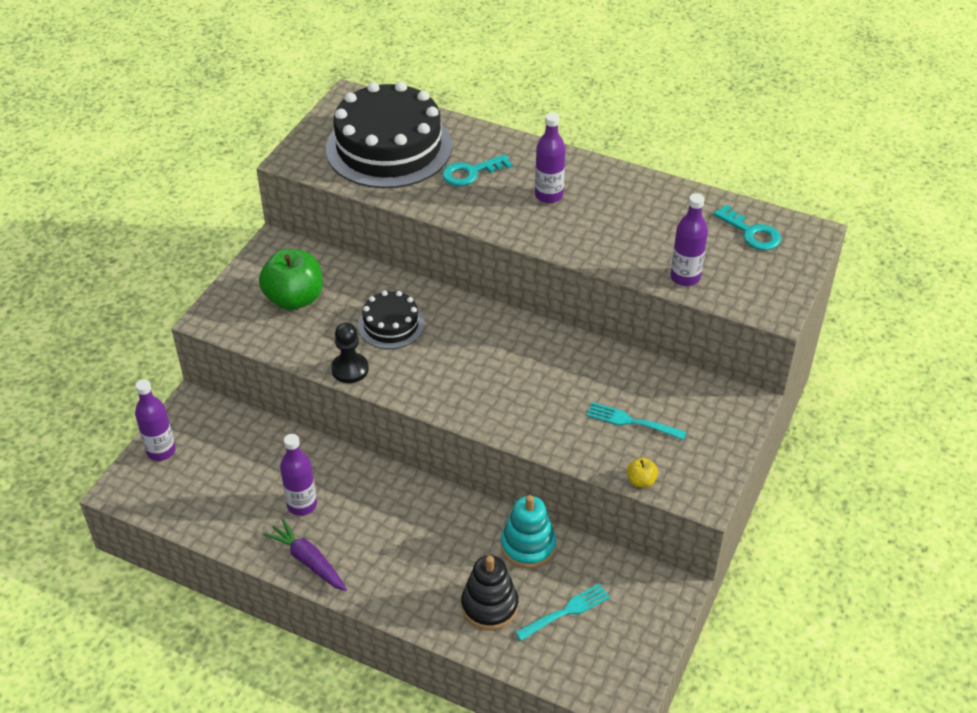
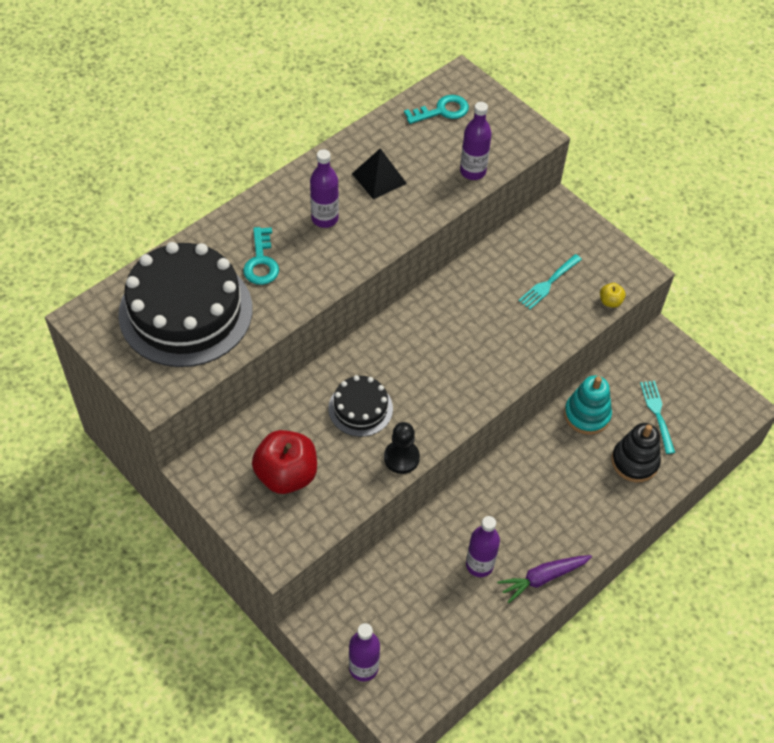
camera: 70 degrees left, 10 degrees up
(294, 299) = (286, 475): green apple -> red apple
(625, 215) = (379, 178): none -> black pyramid

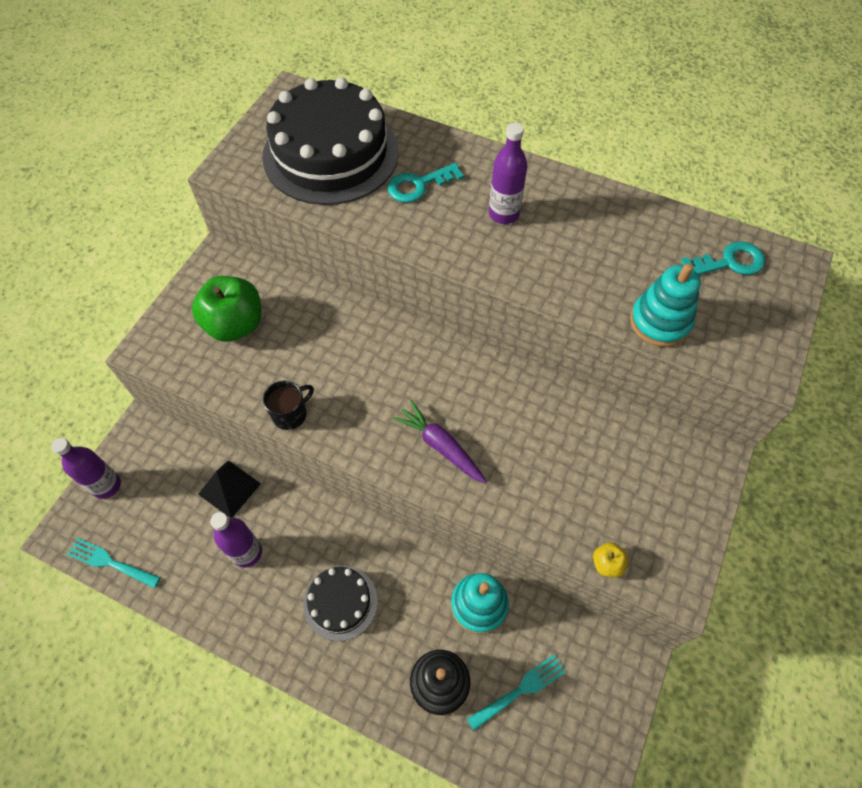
camera: 70 degrees right, 5 degrees up
(286, 475) = (235, 325): red apple -> green apple
(360, 408) = (335, 357): black cake -> black cake (340, 602)
(379, 178) = (588, 239): black pyramid -> black pyramid (229, 488)
(401, 458) = (290, 414): black pawn -> black mug
(442, 111) = (729, 262): turquoise key -> turquoise key turned 60 degrees counterclockwise
(473, 171) = (660, 322): purple bottle -> turquoise stacking toy
(543, 578) = (251, 624): purple carrot -> purple carrot (440, 446)
(548, 283) = (593, 483): turquoise fork -> turquoise fork (110, 562)

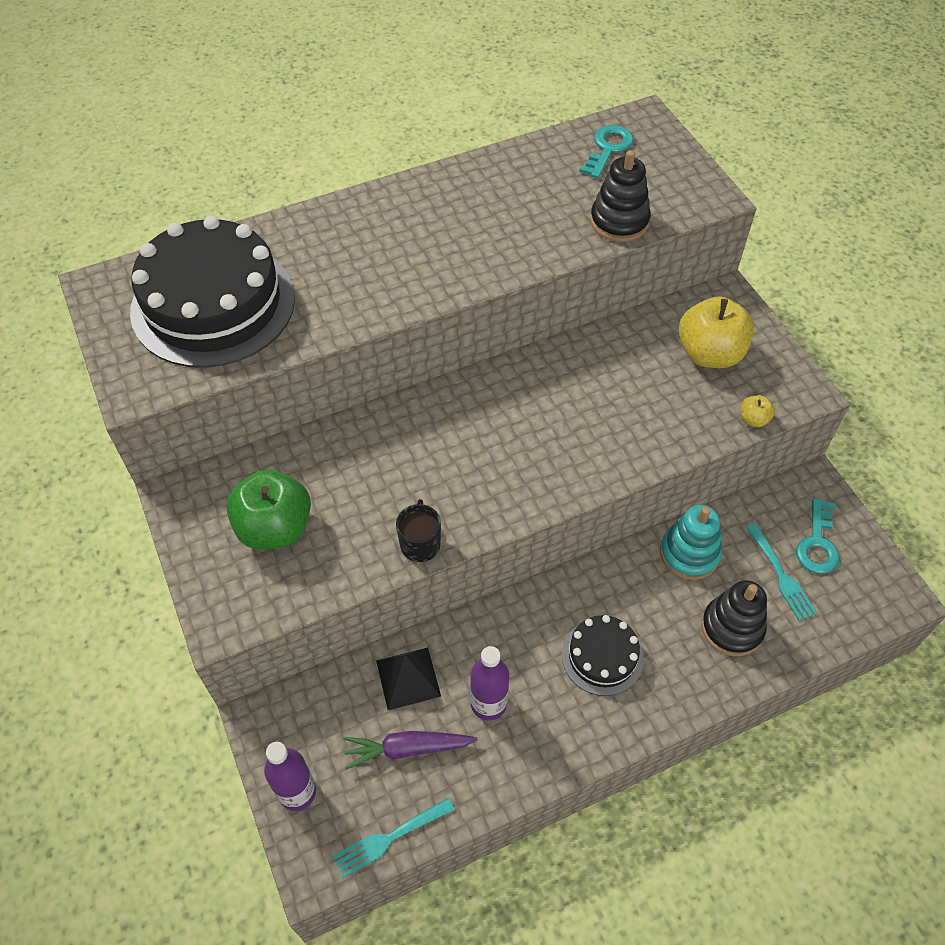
camera: 50 degrees left, 5 degrees down
(419, 185) = (324, 269): turquoise key -> turquoise key (817, 543)
(440, 446) = (558, 455): purple carrot -> purple carrot (407, 749)
(503, 214) = (419, 237): purple bottle -> none
(520, 690) = (781, 575): turquoise fork -> turquoise fork turned 150 degrees clockwise
(641, 485) = (709, 354): none -> yellow apple
(660, 322) = (619, 221): turquoise stacking toy -> black stacking toy

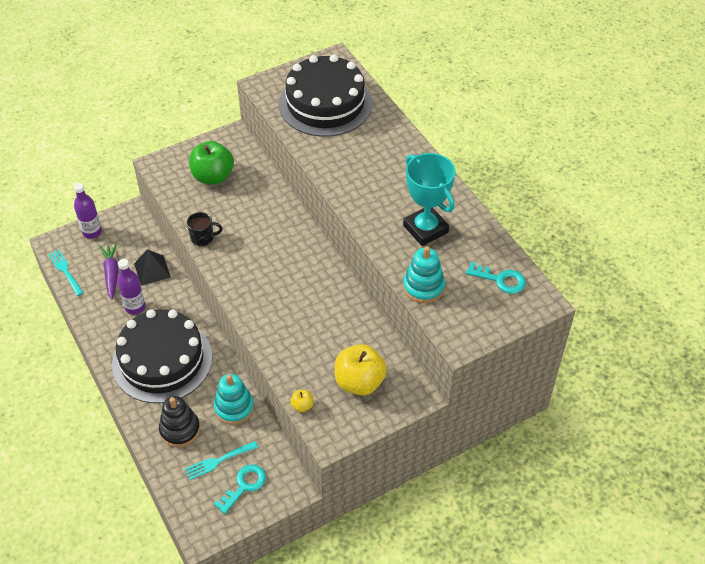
camera: 85 degrees right, 5 degrees down
(512, 210) = (425, 229): none -> turquoise trophy
(602, 656) = (162, 360): black cake -> black cake, size x2.01
(619, 221) = (423, 287): black stacking toy -> turquoise stacking toy
(817, 543) = (244, 486): turquoise key -> turquoise key turned 120 degrees clockwise

